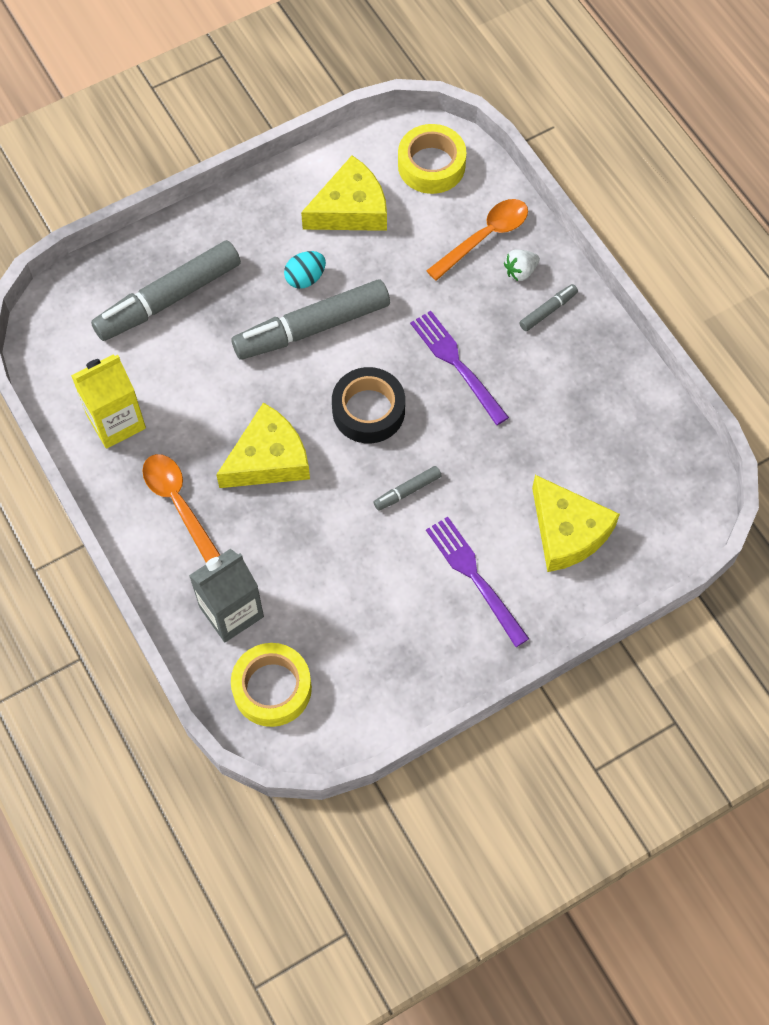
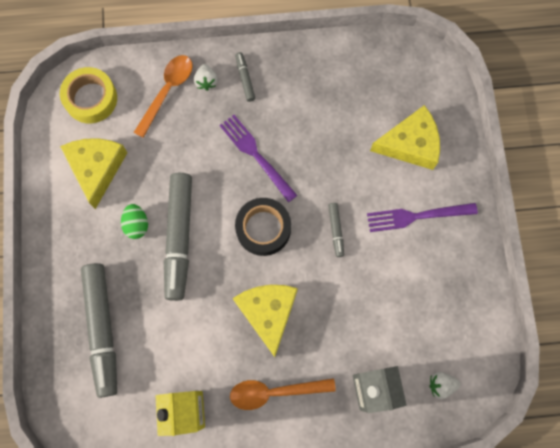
camera: 65 degrees left, 10 degrees up
(272, 688) = (441, 385): yellow tape -> white strawberry
(305, 278) = (137, 225): turquoise egg -> green egg
(456, 364) = (256, 155): purple fork -> purple fork turned 60 degrees clockwise
(485, 237) = (167, 91): orange spoon -> orange spoon turned 45 degrees clockwise

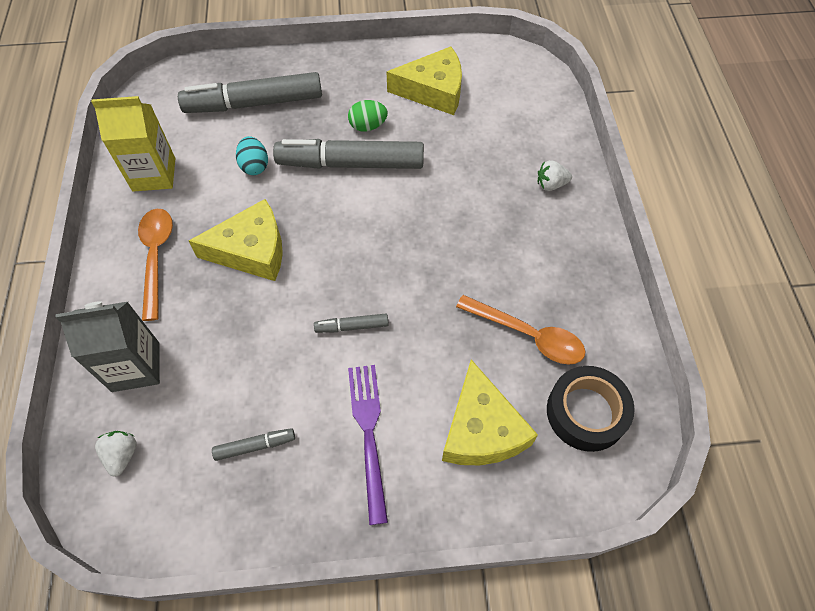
camera: 90 degrees right, 15 degrees down
(91, 99) = (516, 82): yellow tape -> none
(167, 91) = (533, 148): orange spoon -> orange spoon (528, 335)
(179, 320) = (254, 166): none -> turquoise egg
(245, 79) = (560, 224): grey marker -> grey marker (255, 446)
(256, 155) = (455, 236): purple fork -> none
(263, 229) = (358, 245): black tape -> black tape (586, 412)

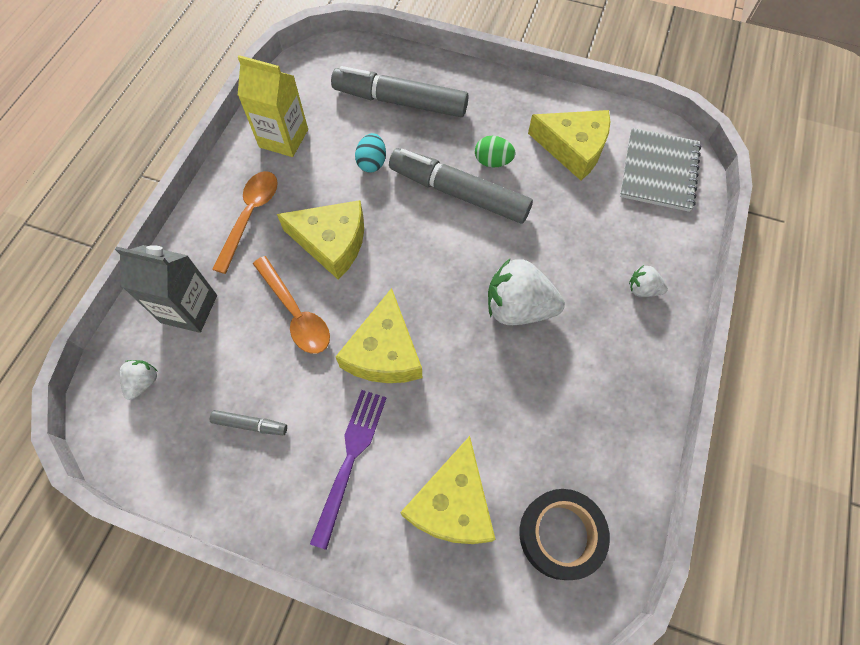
camera: 25 degrees right, 5 degrees up
(352, 326) = (384, 352): grey marker -> yellow cheese
(454, 240) = (518, 308): none -> white strawberry
(515, 85) = (659, 171): none -> grey notebook
(528, 335) = (542, 433): orange spoon -> orange spoon (296, 313)

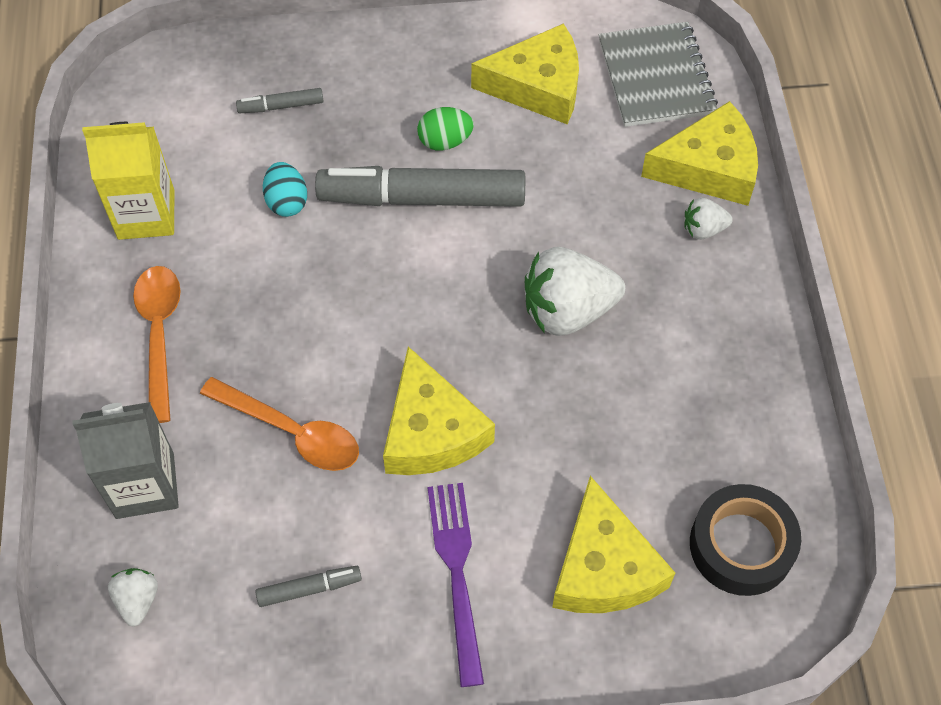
camera: 25 degrees left, 5 degrees down
(331, 242) = (289, 325): yellow cheese -> yellow cheese (709, 168)
(400, 101) = (281, 106): grey marker -> grey marker, size x0.43

